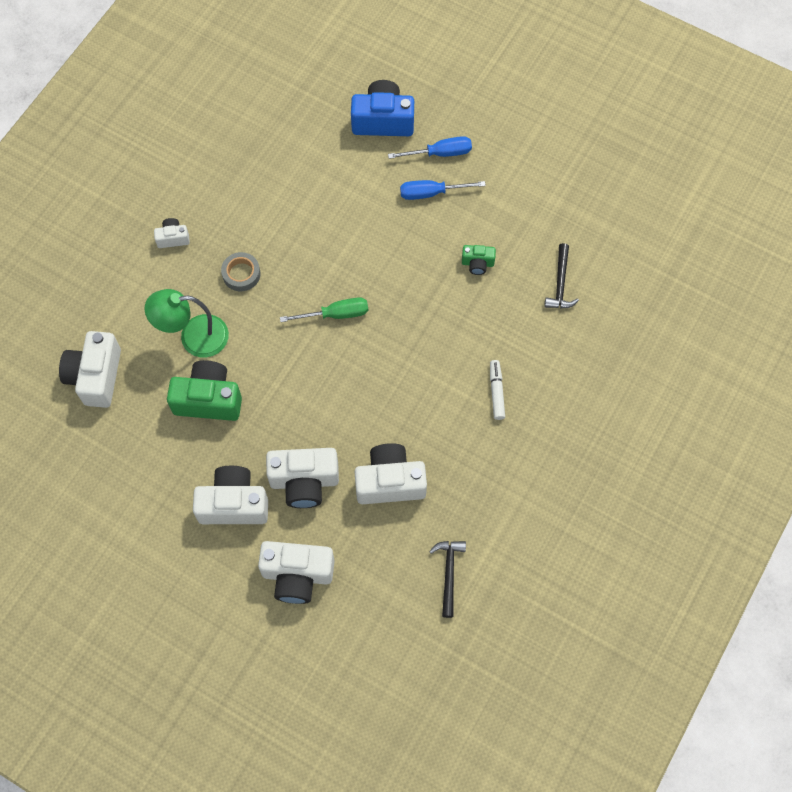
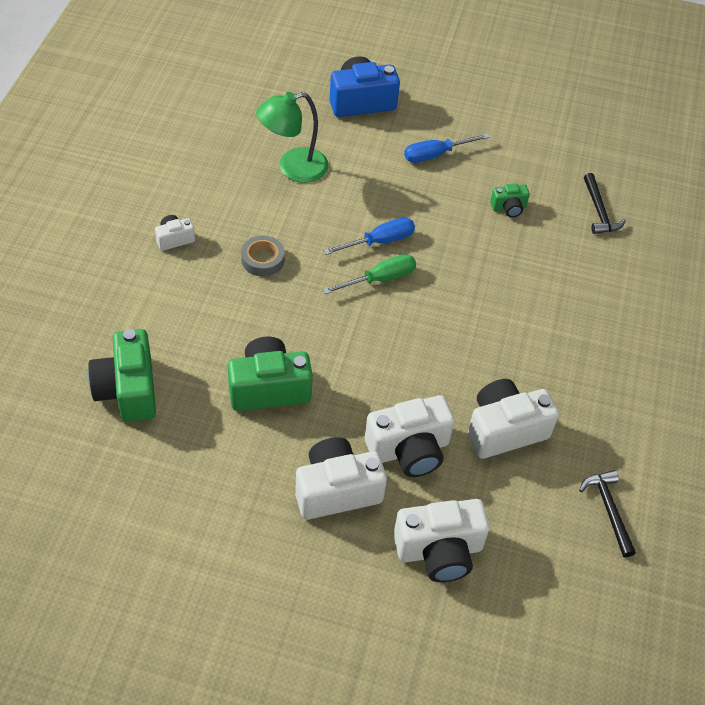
camera: 20 degrees left, 15 degrees down
(96, 376) = (128, 390): white camera -> green camera
(194, 337) = (230, 329): green lamp -> green lamp (293, 168)
(440, 153) = (430, 120): blue screwdriver -> blue screwdriver (379, 241)
(496, 392) = (579, 320): white marker -> none

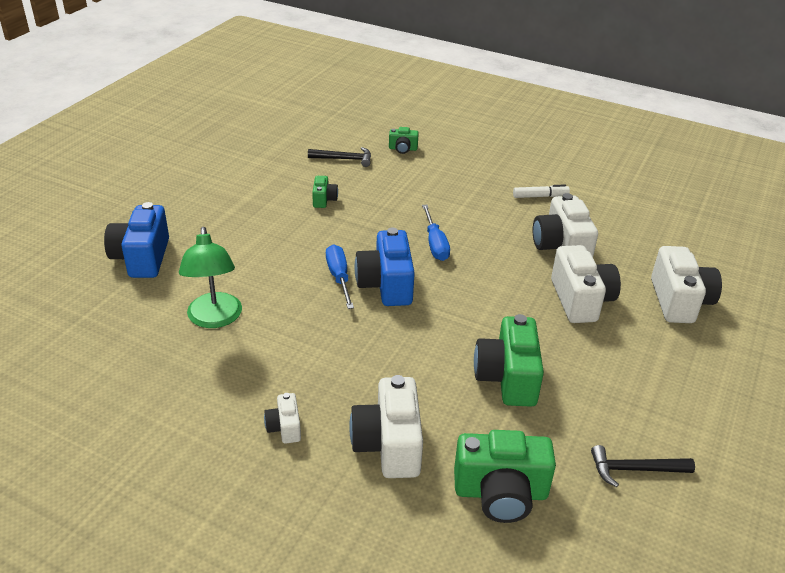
camera: 75 degrees left, 15 degrees down
(262, 259) = (338, 359): grey tape -> none
(336, 490) = (625, 350): white camera -> white camera (388, 445)
(380, 279) = (386, 285): green screwdriver -> blue camera
(435, 155) = (241, 226): blue screwdriver -> blue screwdriver (435, 244)
(606, 406) = (540, 196): none -> white marker
(608, 510) = (633, 215): black hammer -> black hammer (634, 469)
(650, 260) = (403, 149): none -> green camera

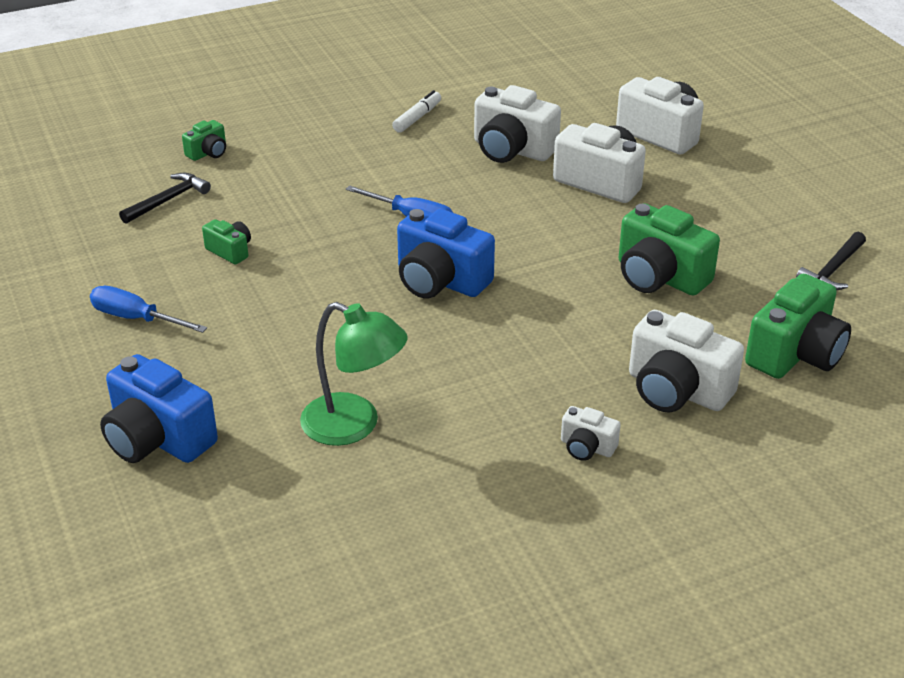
camera: 50 degrees left, 0 degrees up
(339, 277) = (389, 305): blue screwdriver -> blue screwdriver (136, 318)

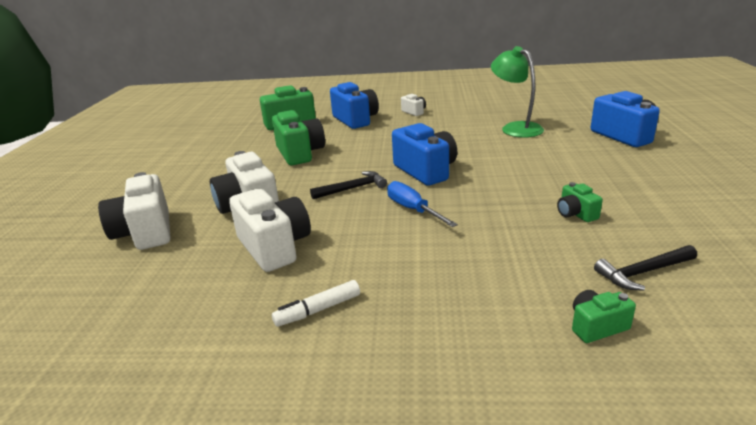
camera: 150 degrees left, 10 degrees down
(136, 318) = (653, 185): blue screwdriver -> none
(676, 390) = (355, 120): white camera -> blue camera
(832, 270) = (214, 143): black hammer -> black hammer (353, 188)

